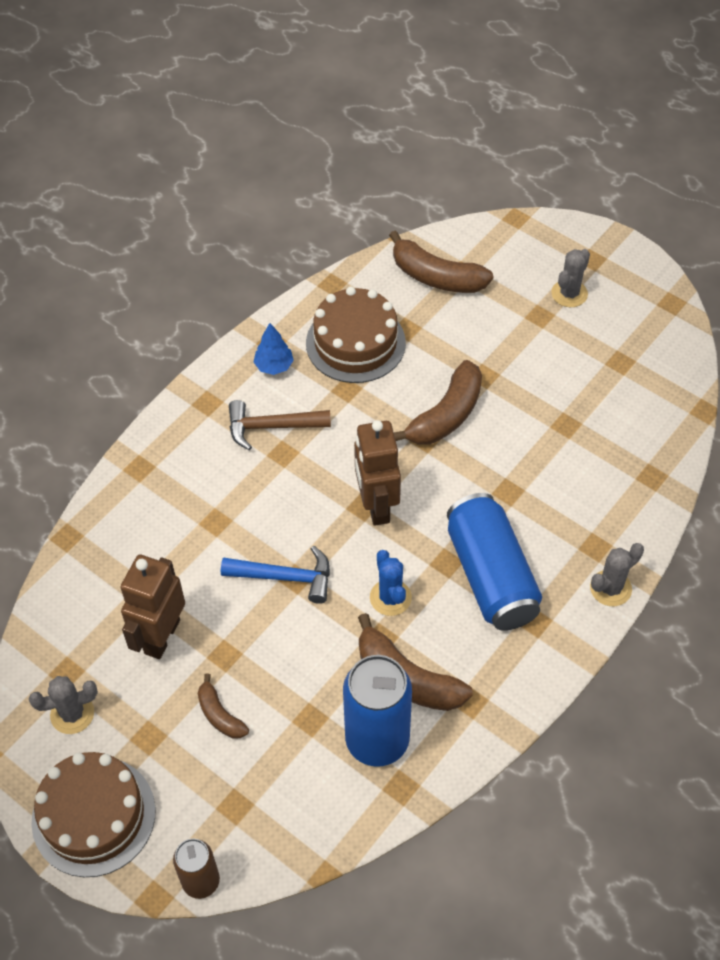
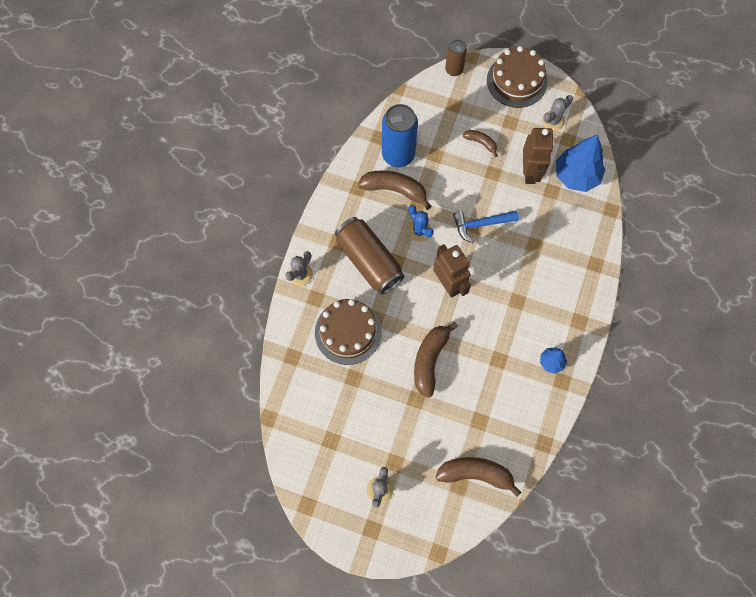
camera: 160 degrees right, 15 degrees up
(89, 606) = (576, 176): none -> blue tree
(271, 427) = (532, 317): brown hammer -> none
(355, 343) = (508, 398): brown cake -> brown cake (348, 332)
(491, 576) = (369, 261): blue can -> brown can

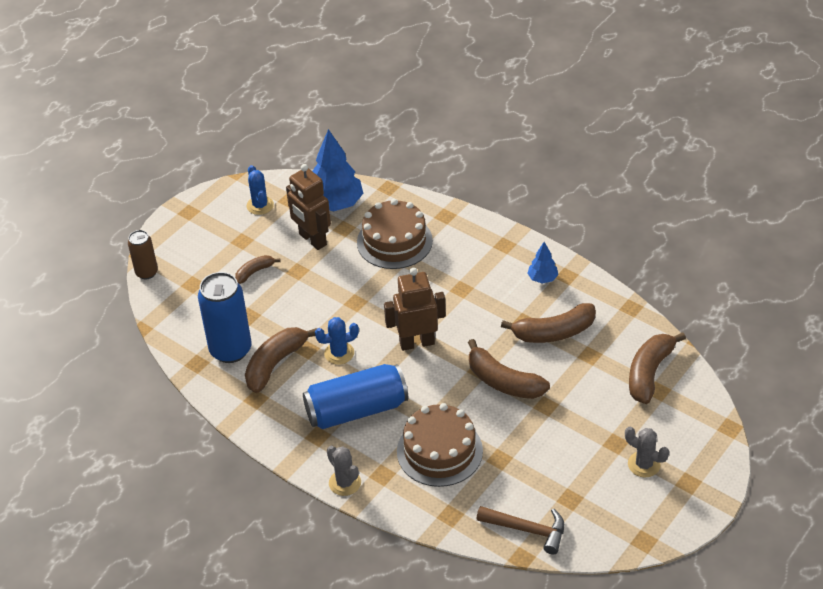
camera: 70 degrees left, 25 degrees down
(294, 416) = (527, 530): none -> brown hammer
(369, 261) = (356, 410): brown can -> blue can
(481, 224) = (356, 297): blue hammer -> none
(494, 386) = (553, 332): none -> brown banana
(516, 81) = (193, 222): brown cake -> brown cake (394, 241)
(530, 172) = (312, 239): brown robot -> brown robot turned 150 degrees counterclockwise
(553, 121) = (260, 205): grey cactus -> blue cactus

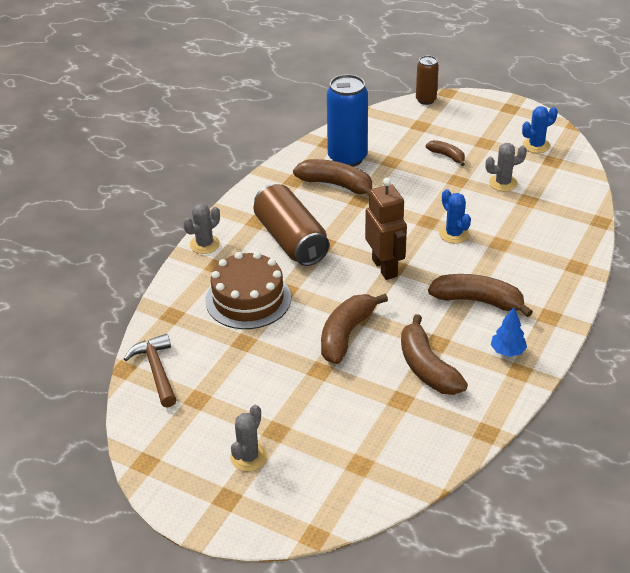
camera: 80 degrees right, 5 degrees down
(312, 239) = (503, 183): brown robot -> grey cactus
(335, 204) = (559, 190): blue tree -> none
(339, 353) = (358, 220): blue cactus -> blue cactus (454, 234)
(356, 410) = (290, 240): blue can -> brown can
(394, 241) = (522, 236): brown cake -> none
(527, 530) = (156, 370): brown hammer -> brown hammer turned 150 degrees clockwise
(649, 373) = (385, 455): brown banana -> brown banana (478, 301)

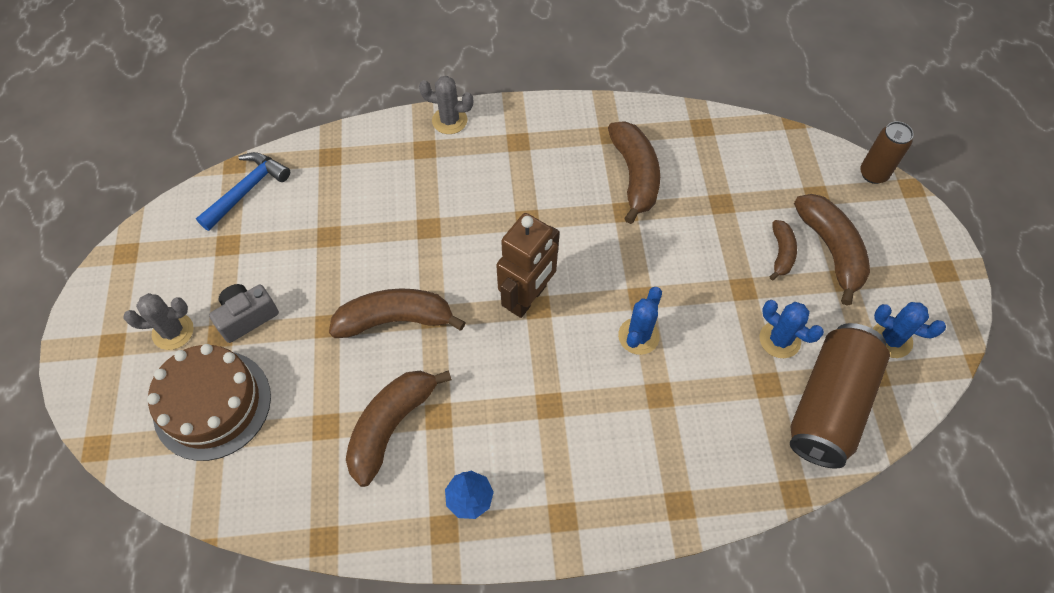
camera: 55 degrees right, 20 degrees up
(156, 370) = (247, 190): brown hammer -> blue hammer
(248, 299) = (393, 204): brown cake -> brown cake (212, 404)
(274, 410) = (247, 317): none -> grey camera
(290, 240) = (510, 187): brown can -> brown can (829, 404)
(347, 158) = (691, 159): blue can -> none
(478, 301) = (536, 423): brown banana -> brown banana (831, 250)
(503, 183) = (779, 340): grey cactus -> blue cactus

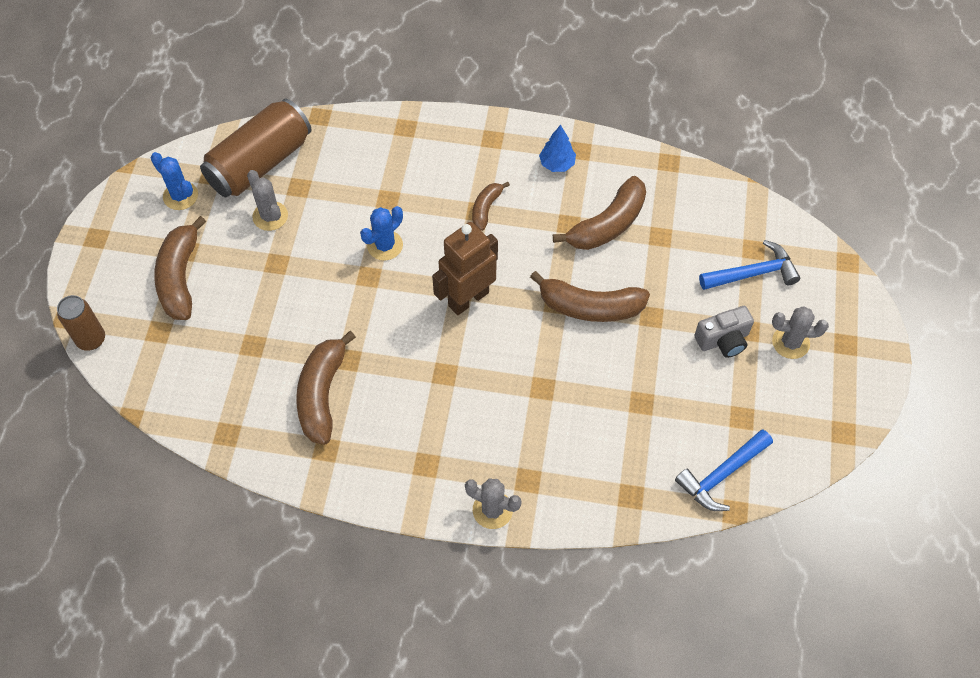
camera: 165 degrees left, 0 degrees up
(212, 404) = (753, 273): brown cake -> blue hammer
(779, 340) = (270, 216): blue cactus -> grey cactus
(781, 253) = (226, 285): brown banana -> brown banana (486, 208)

